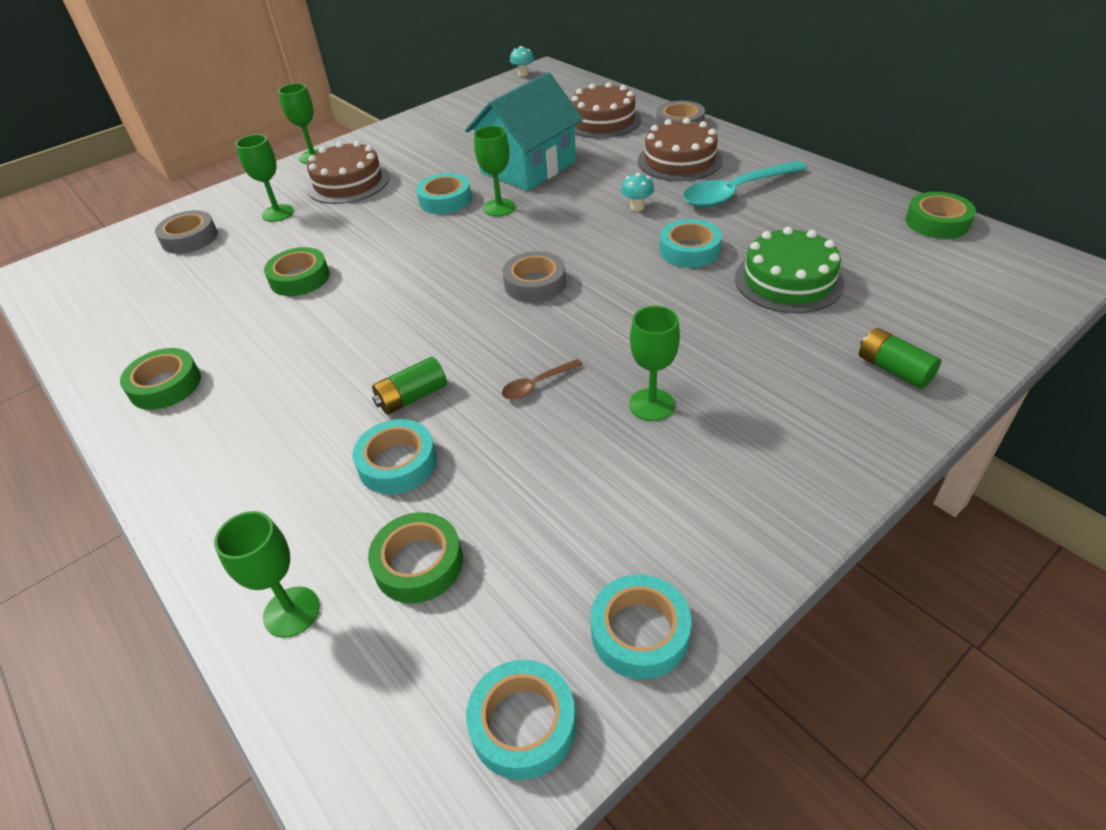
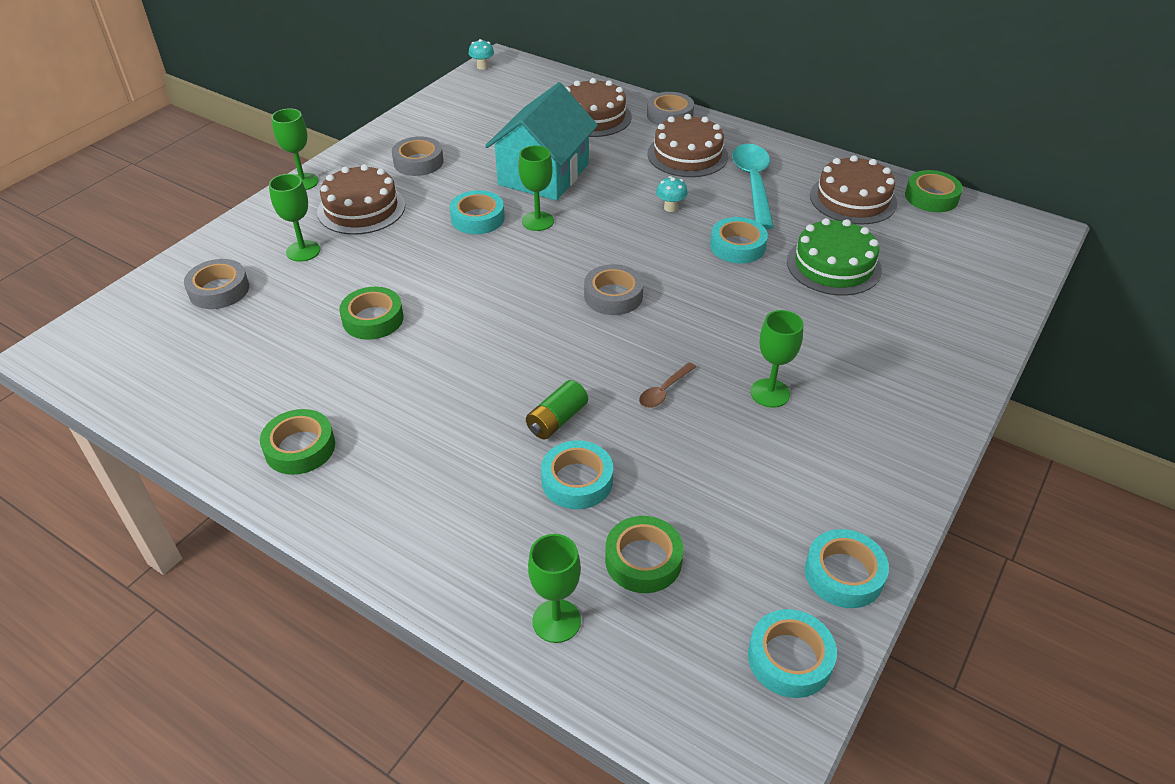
camera: 20 degrees left, 0 degrees up
(420, 148) = (418, 162): none -> grey tape
(736, 192) = (753, 184): turquoise spoon -> turquoise spoon turned 135 degrees clockwise
(841, 216) = (853, 199): none -> brown cake
(893, 370) = (945, 334): green battery -> none

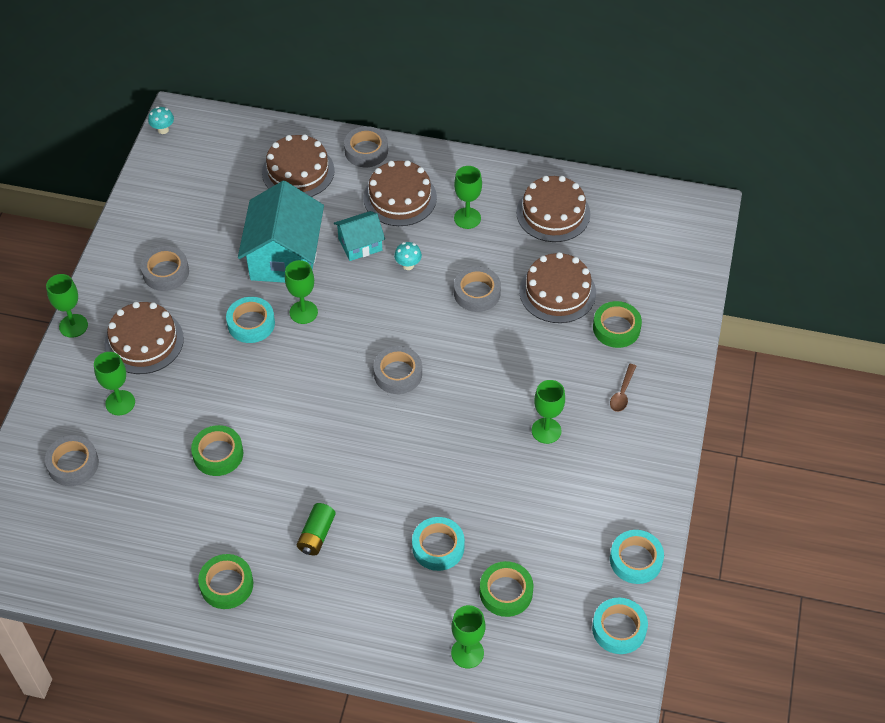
camera: 20 degrees left, 10 degrees up
(557, 420) = (403, 502): green battery -> green battery (316, 535)
(627, 181) = (360, 244): none -> turquoise house
(664, 391) = (470, 452): brown spoon -> brown spoon (622, 393)
(737, 246) = (477, 293): turquoise tape -> grey tape
(753, 184) = (467, 218): turquoise spoon -> green goblet
(833, 265) = (557, 292): green cake -> brown cake
(931, 197) = (614, 193): green tape -> green tape (616, 328)

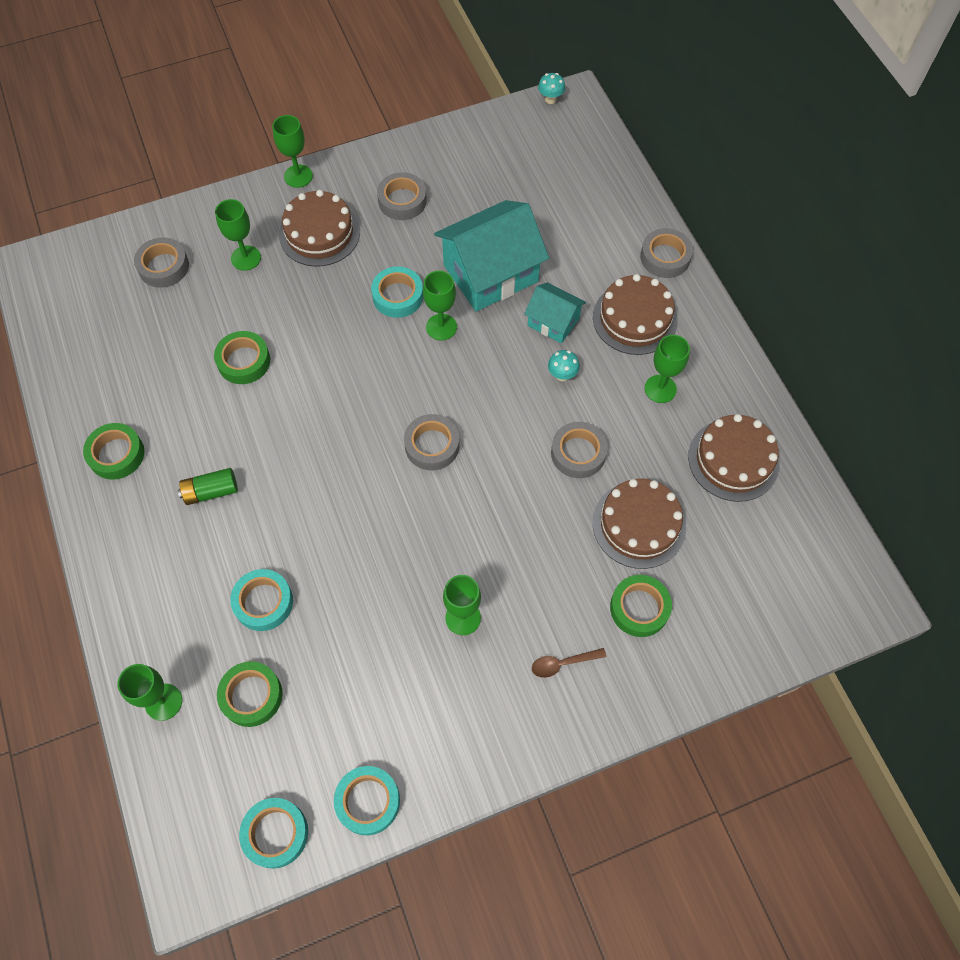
camera: 55 degrees right, 10 degrees up
(298, 171) = (593, 222): brown cake -> none

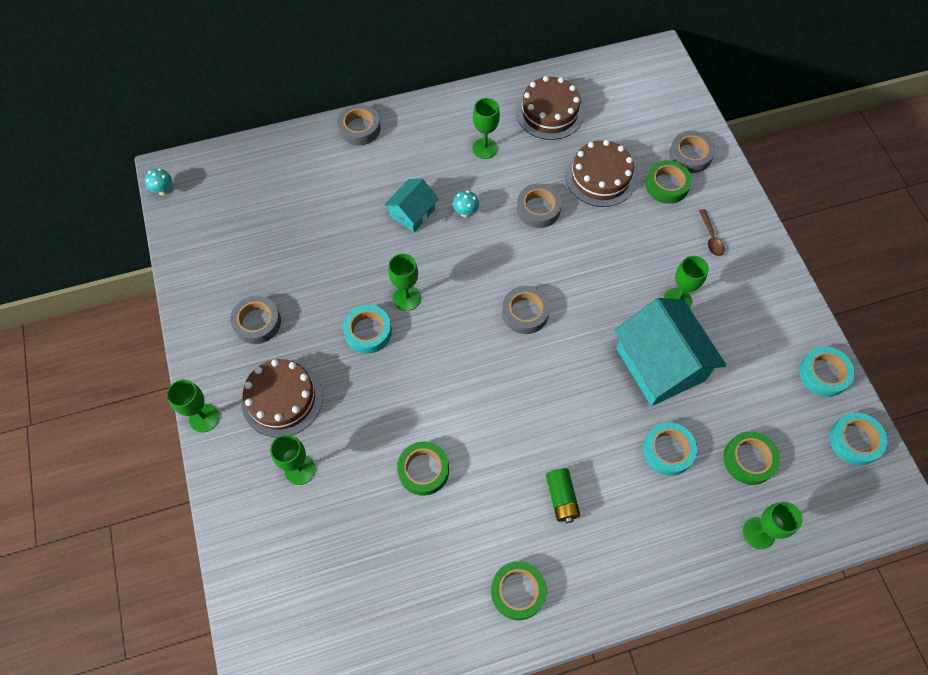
camera: 85 degrees left, 0 degrees up
(163, 266) = (296, 555): grey tape -> grey tape (690, 155)
(490, 273) = (355, 255): turquoise house -> turquoise house (660, 364)
(635, 318) = (417, 156): brown cake -> none

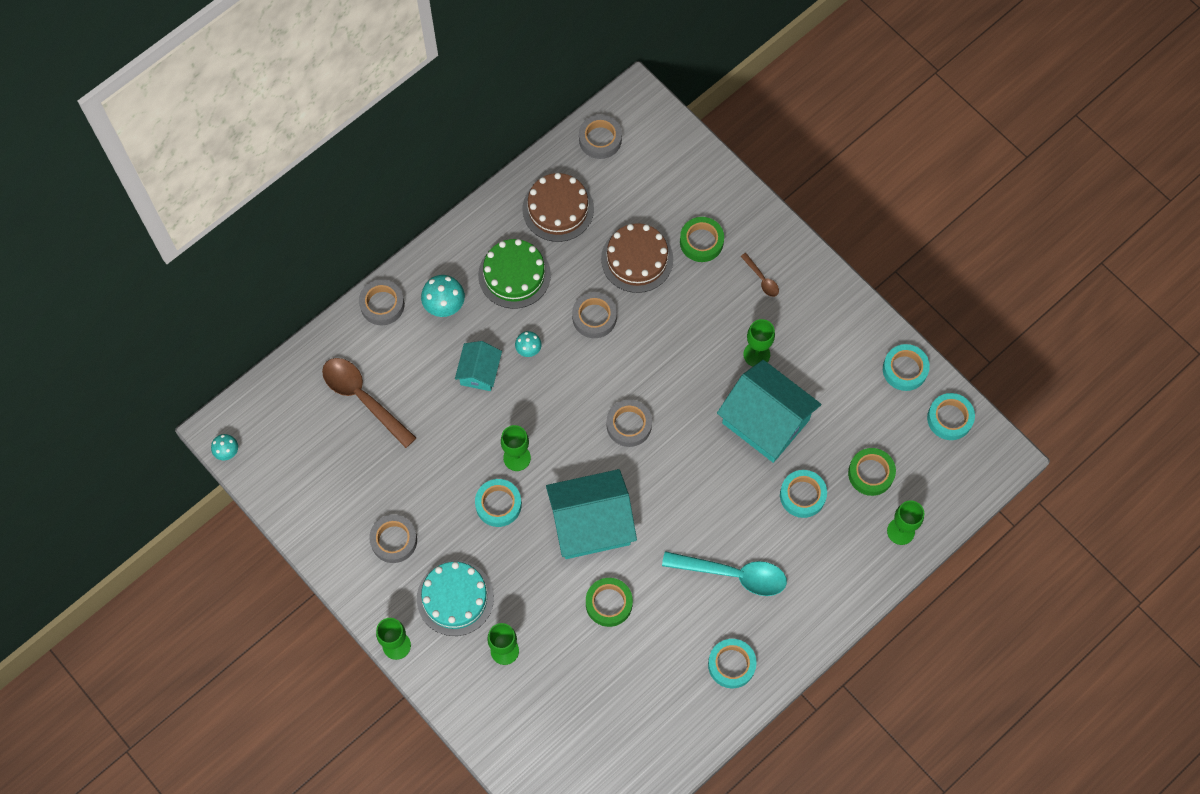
camera: 25 degrees left, 5 degrees up
(282, 398) = (455, 598): brown cake -> turquoise cake
(301, 194) = (363, 398): none -> brown spoon
(411, 149) = (444, 306): none -> turquoise mushroom
(445, 386) = (591, 523): none -> turquoise house
(485, 148) = (514, 275): green goblet -> green cake
(517, 591) = (731, 664): green tape -> turquoise tape
(561, 498) = (733, 574): green battery -> turquoise spoon
(690, 155) = (710, 200): grey tape -> grey tape (600, 139)

